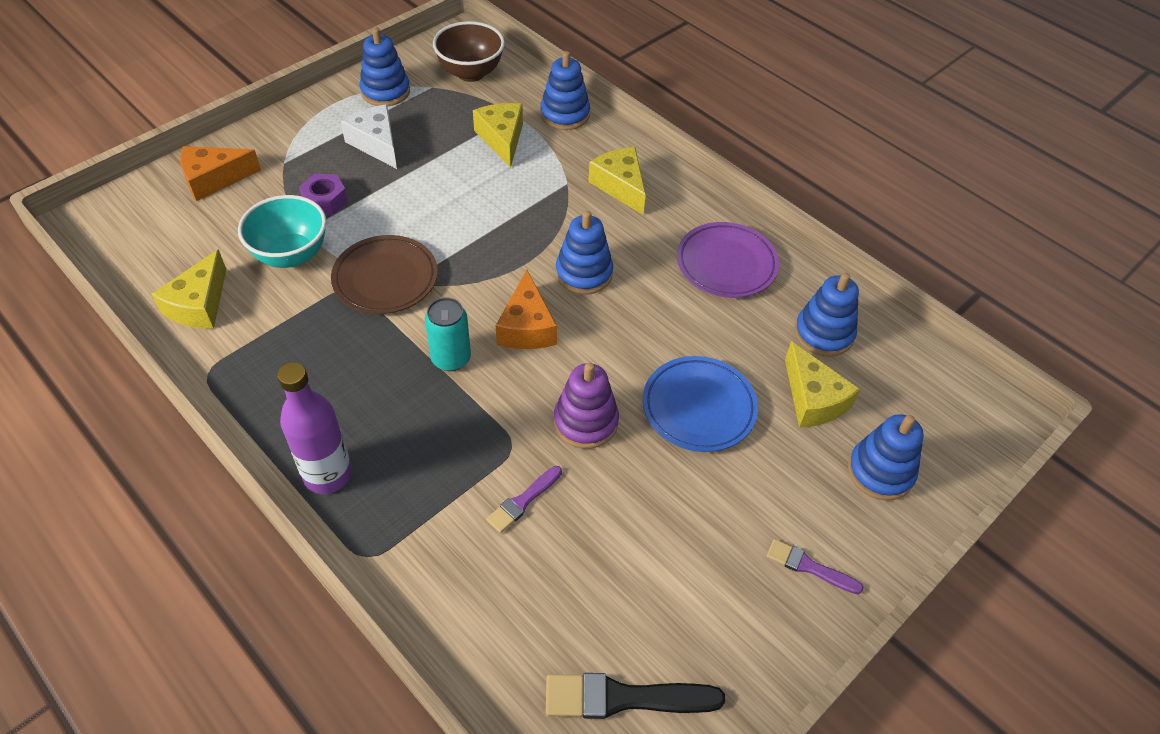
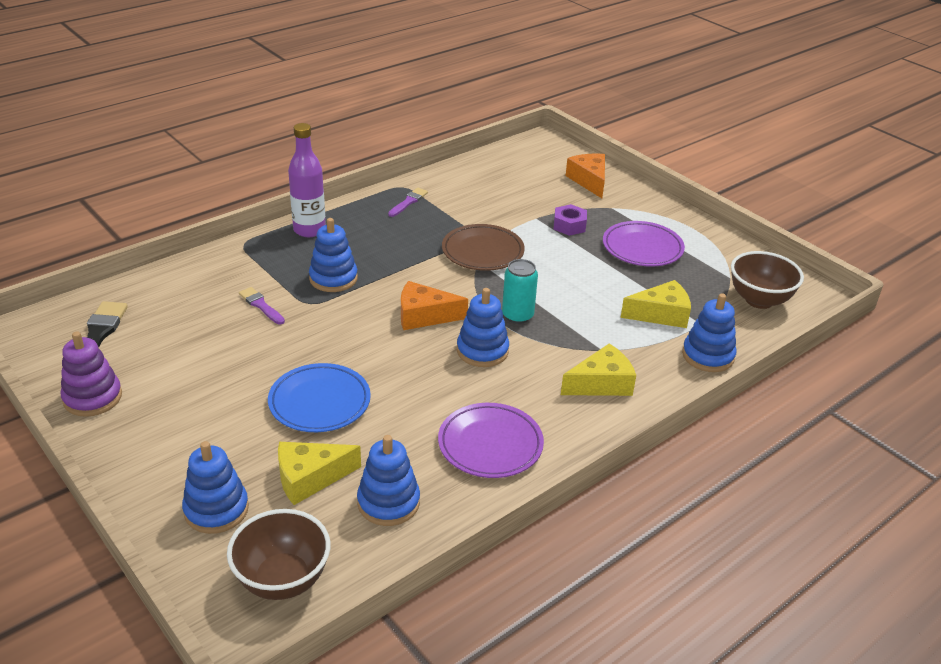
camera: 95 degrees right, 15 degrees down
(199, 305) = (463, 181): yellow cheese -> none
(291, 255) = (509, 213): turquoise bowl -> none
(376, 143) = (642, 248): white cheese -> purple plate
(385, 91) = (715, 253): blue stacking toy -> blue stacking toy (333, 278)
(451, 358) = (397, 279): turquoise can -> turquoise can (517, 316)
(585, 422) = (321, 339): purple stacking toy -> purple stacking toy (92, 398)
(809, 567) = (146, 443): purple brush -> purple brush (408, 202)
(941, 400) = (283, 580): none -> brown bowl

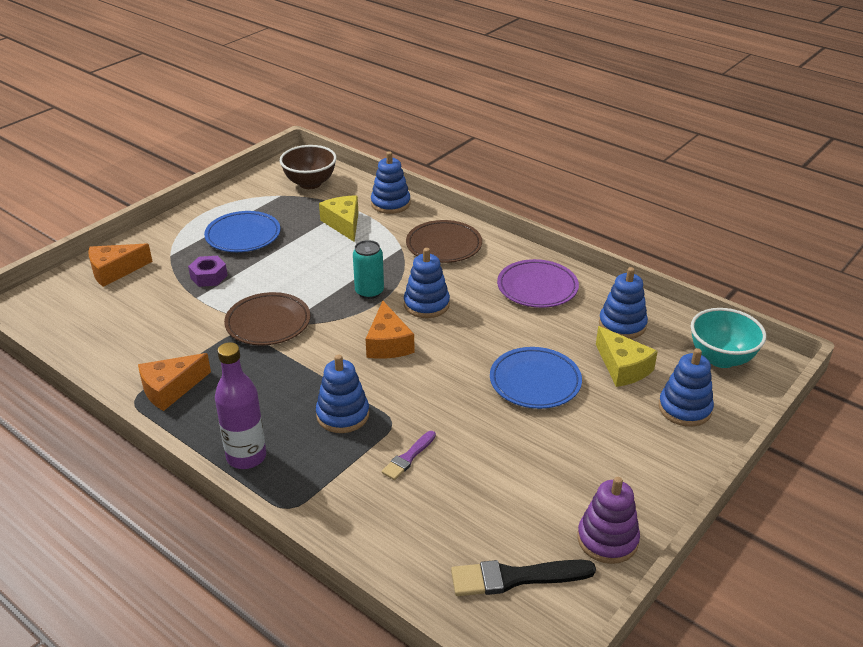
camera: 100 degrees left, 0 degrees up
(283, 580) = (721, 358): brown bowl -> turquoise bowl
(408, 202) = (170, 389): purple brush -> orange cheese
(601, 384) = (444, 245): yellow cheese -> brown plate
(642, 248) = (243, 236): purple plate -> blue plate

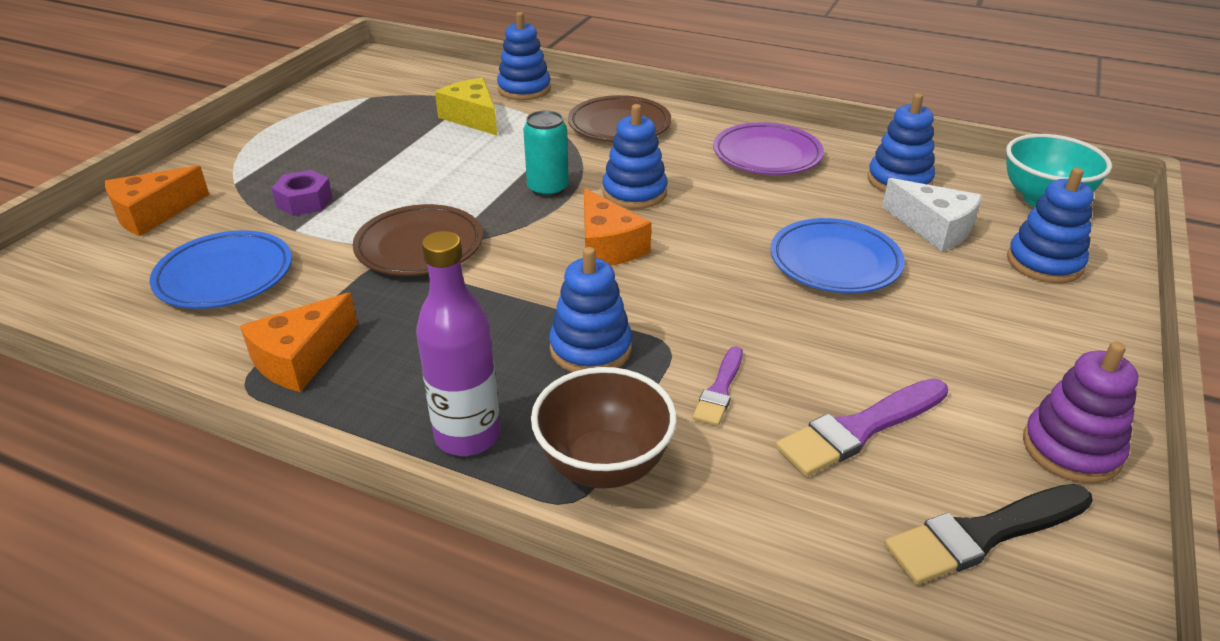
camera: 15 degrees left, 0 degrees up
(243, 236) = (336, 147): blue plate -> blue plate (224, 276)
(310, 183) = (405, 80): brown bowl -> brown bowl (604, 466)
(480, 500) = (859, 429): none -> purple brush
(622, 367) = (934, 228): yellow cheese -> white cheese

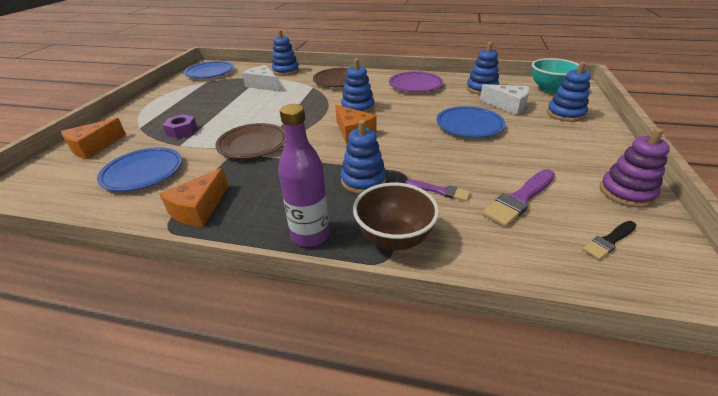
camera: 10 degrees left, 0 degrees up
(381, 77) = (210, 73): none -> blue plate
(472, 118) = (263, 85): yellow cheese -> white cheese
(548, 189) = (313, 111): turquoise can -> none
(720, 390) = (440, 191): purple brush -> purple brush turned 75 degrees counterclockwise
(983, 535) = (609, 241): black brush -> black brush, size x0.60

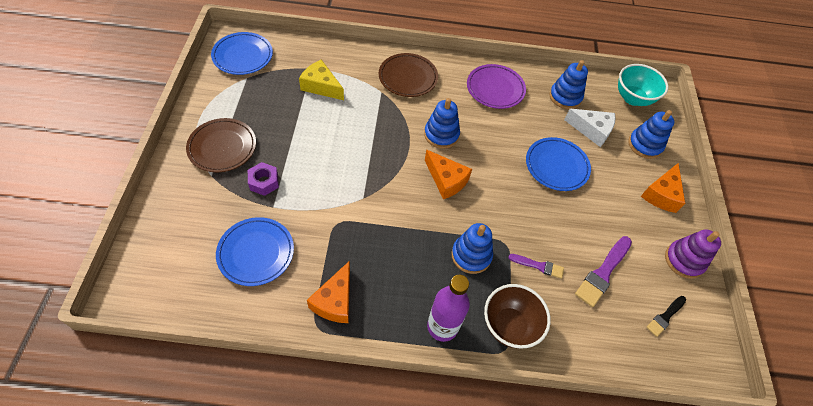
camera: 15 degrees left, 20 degrees up
(93, 147) = (178, 213): orange cheese -> orange cheese (661, 194)
(253, 144) = (350, 203): brown plate -> brown plate (222, 147)
(263, 85) = (321, 86): white cheese -> yellow cheese
(286, 71) = (338, 53): blue stacking toy -> none

